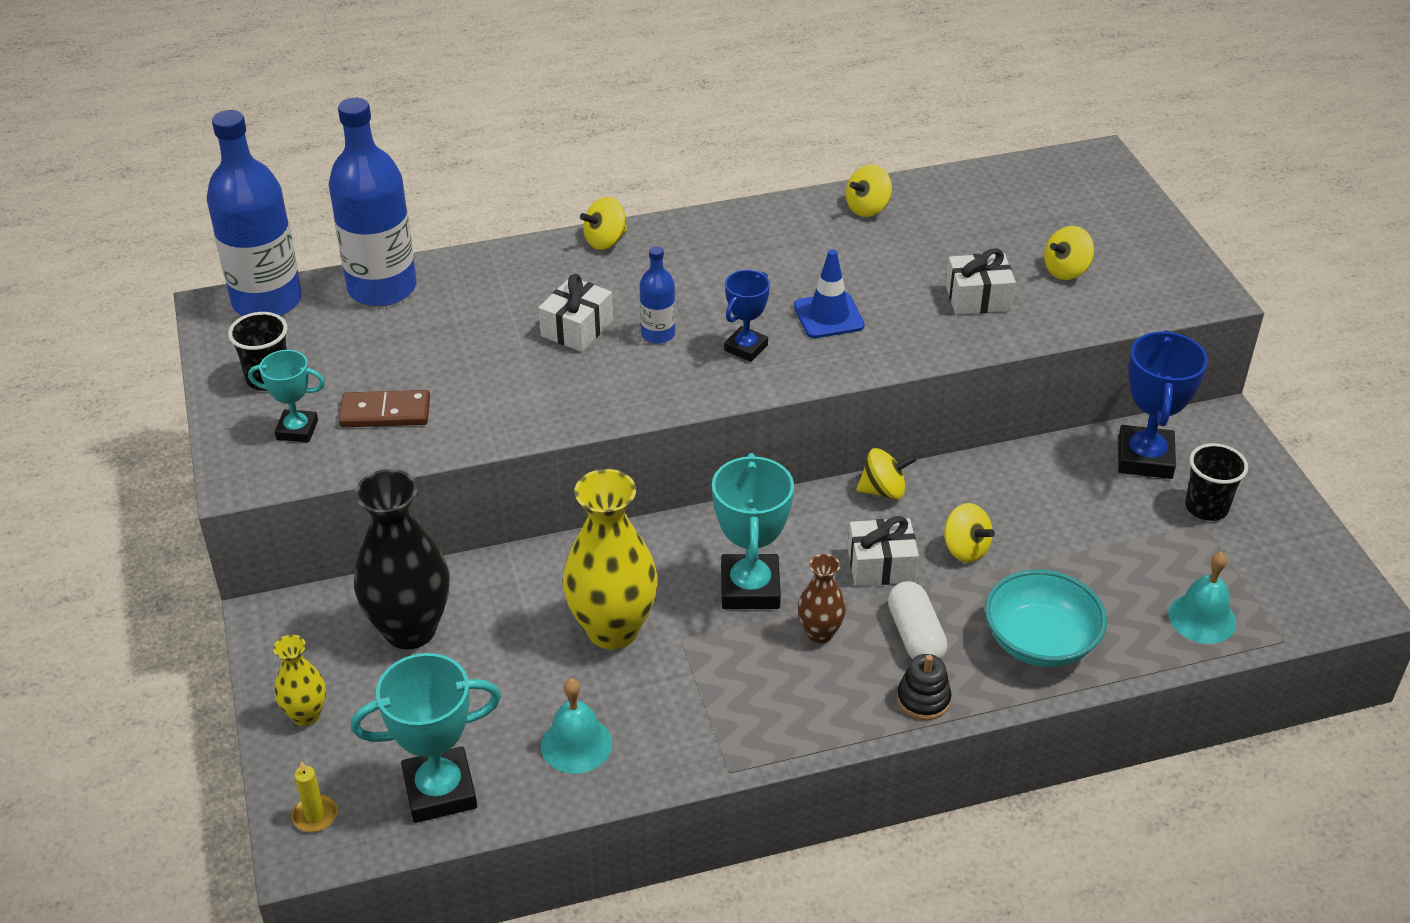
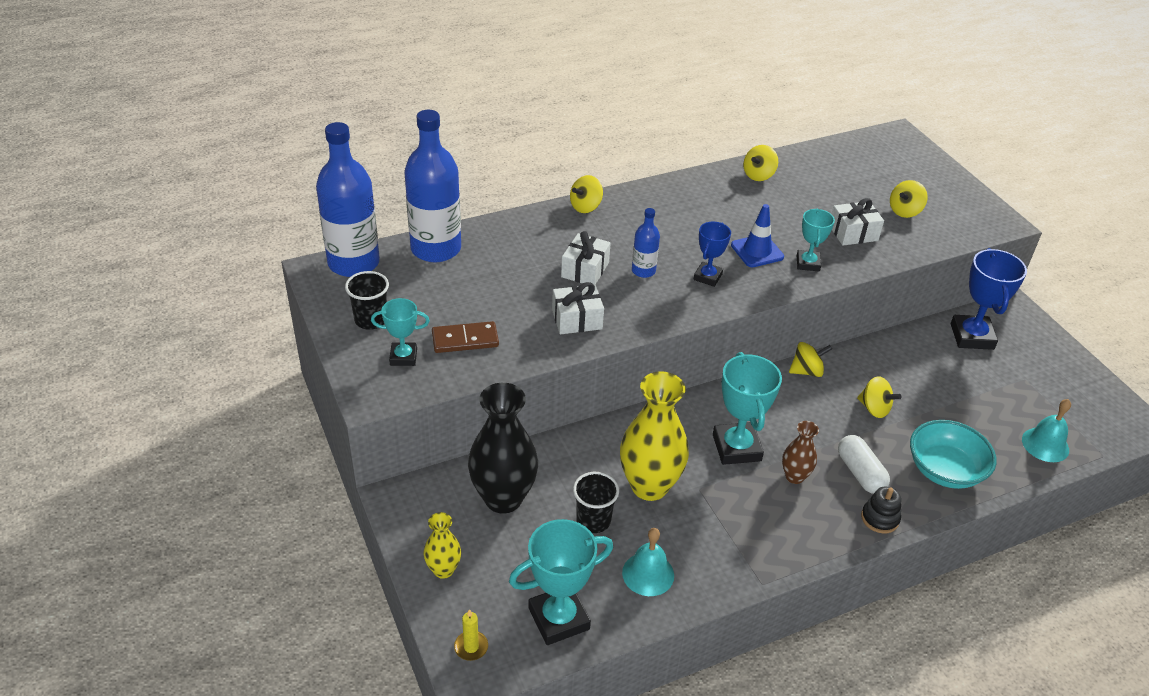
camera: 10 degrees left, 0 degrees up
(881, 565) = (821, 424): white gift -> white gift (577, 319)
(896, 337) = (808, 263): none -> turquoise trophy
(1206, 507) = (1022, 367): black cup -> black cup (593, 520)

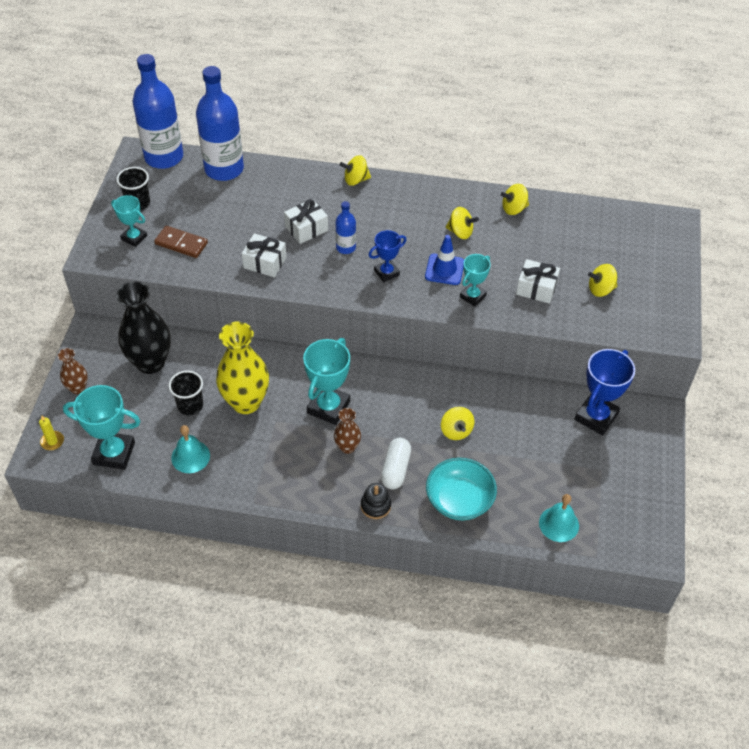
camera: 35 degrees right, 10 degrees up
(443, 570) = (78, 388): yellow vase -> brown vase
(806, 371) = (435, 379): yellow spinning top -> yellow spinning top (460, 232)

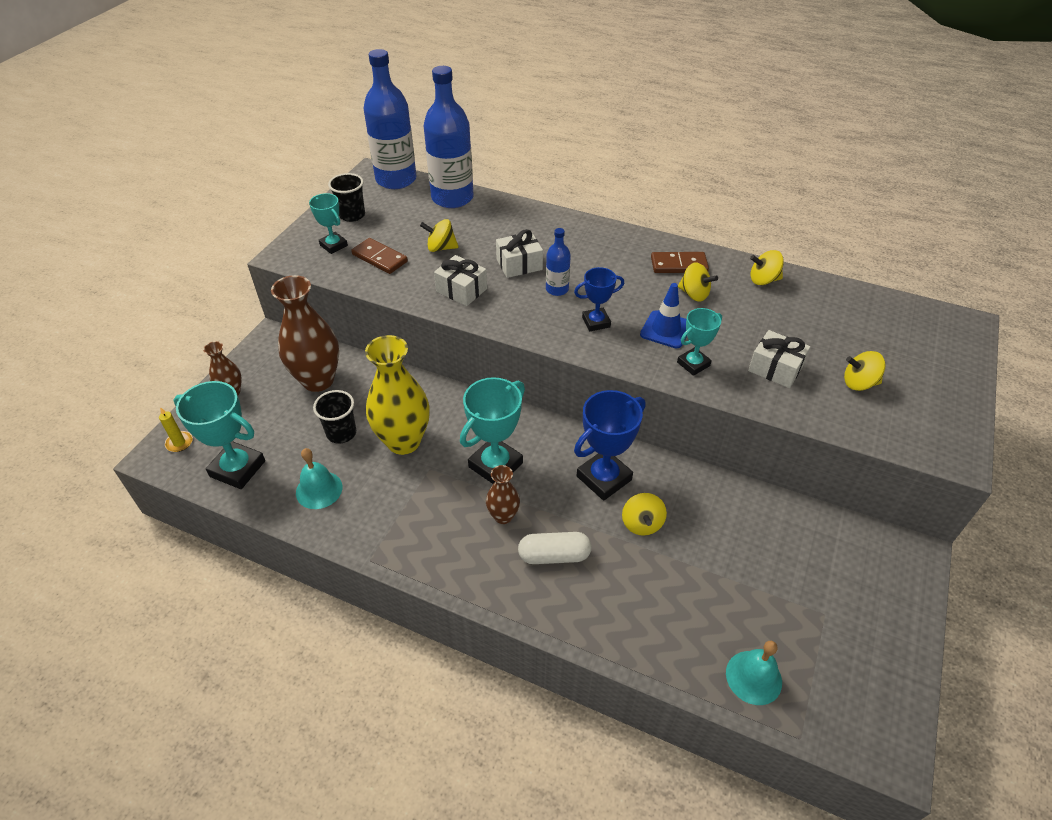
camera: 15 degrees right, 5 degrees down
(150, 362) = (318, 380): black vase -> brown vase
(355, 180) = (588, 227): yellow spinning top -> yellow spinning top (441, 248)
(375, 506) = (516, 597): black stacking toy -> none
(395, 469) = (554, 555): white capsule -> white capsule turned 60 degrees clockwise
(442, 206) = (679, 265): none -> brown domino
(459, 500) = (625, 613): turquoise bowl -> none
(596, 417) = (827, 542): blue trophy -> blue trophy (604, 478)

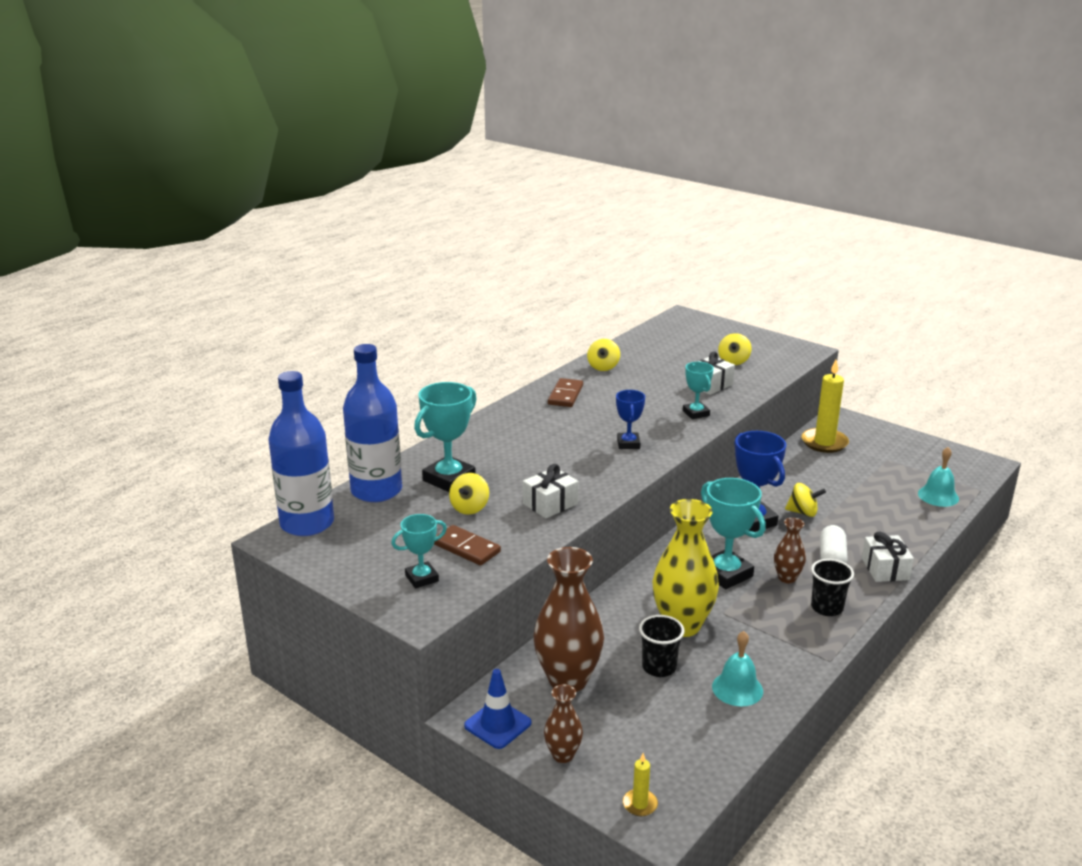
camera: 75 degrees left, 20 degrees down
(237, 469) = (695, 751): turquoise trophy -> turquoise trophy (449, 479)
(352, 215) = (364, 561): black cup -> black cup (827, 608)
(380, 258) = (466, 548): brown domino -> brown domino turned 75 degrees clockwise
(519, 264) = (524, 468): white gift -> white gift (885, 569)
(557, 289) = (573, 454): blue bottle -> none
(666, 329) = (650, 416): blue traffic cone -> blue traffic cone (497, 724)
(694, 294) = (609, 396): yellow spinning top -> none
(828, 538) = (824, 443): none -> yellow candle

